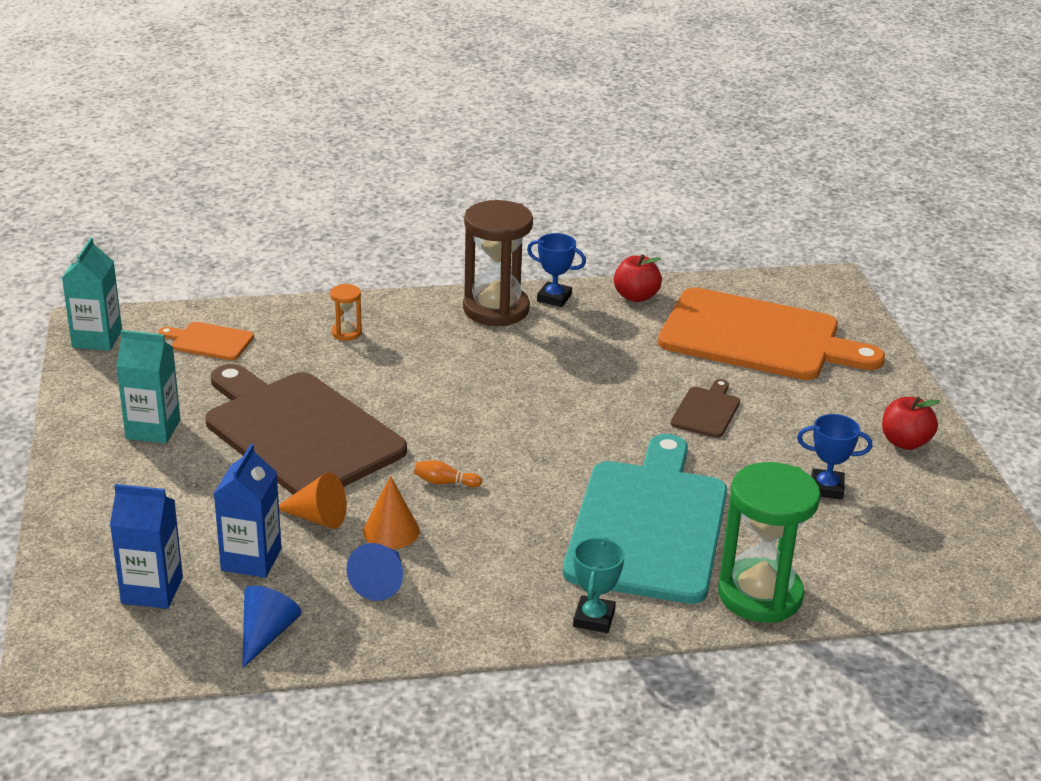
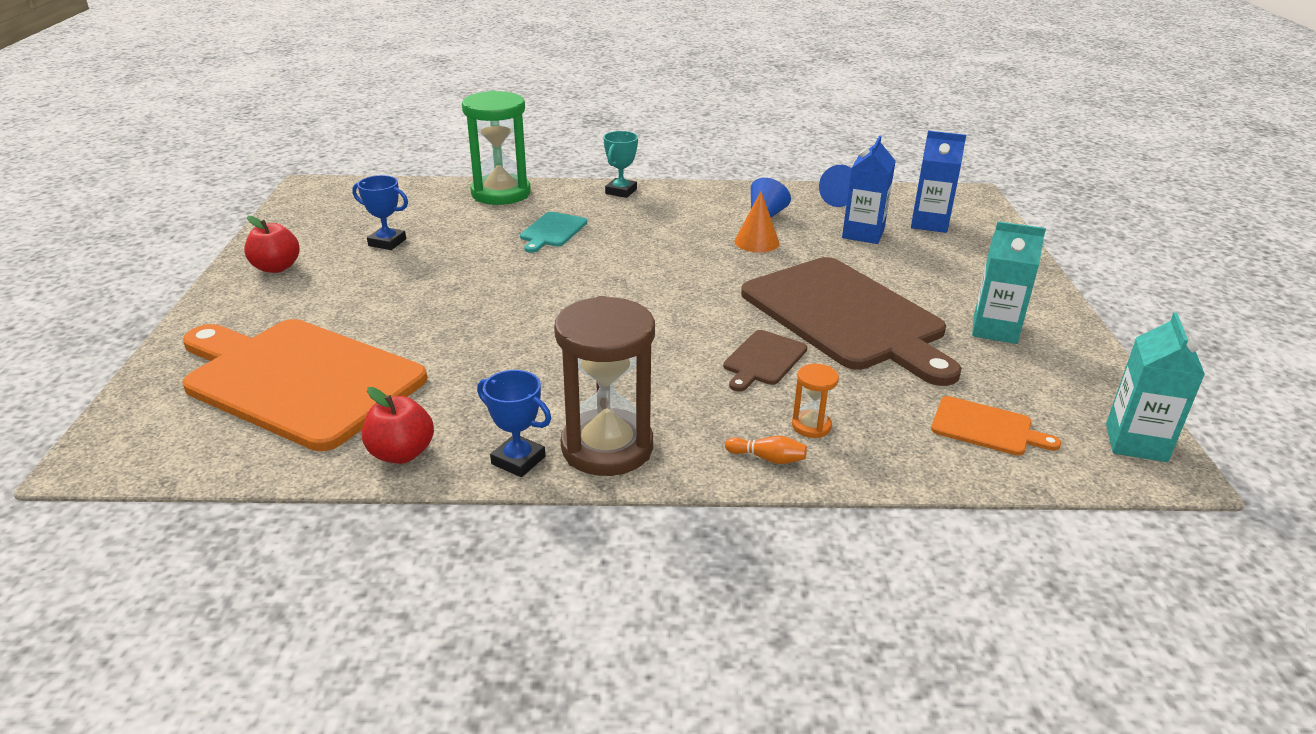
camera: 170 degrees left, 0 degrees up
(317, 517) = (817, 254): orange cone -> none
(445, 482) = (709, 268): orange bowling pin -> orange bowling pin (767, 458)
(648, 525) = (552, 231): turquoise cutting board -> turquoise cutting board, size x0.42
(706, 411) = (434, 306): brown cutting board -> brown cutting board (763, 360)

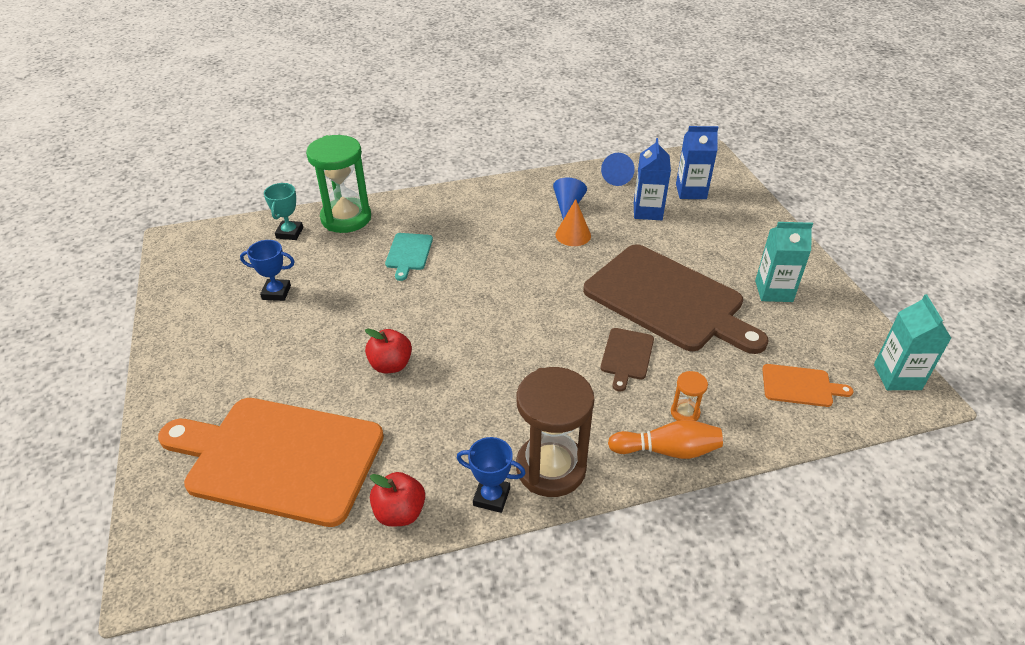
camera: 15 degrees left, 10 degrees up
(276, 267) = (194, 340): red apple -> red apple (390, 365)
(621, 191) = (444, 198): turquoise trophy -> turquoise trophy (289, 233)
(767, 458) = (667, 450): orange bowling pin -> orange bowling pin, size x1.83

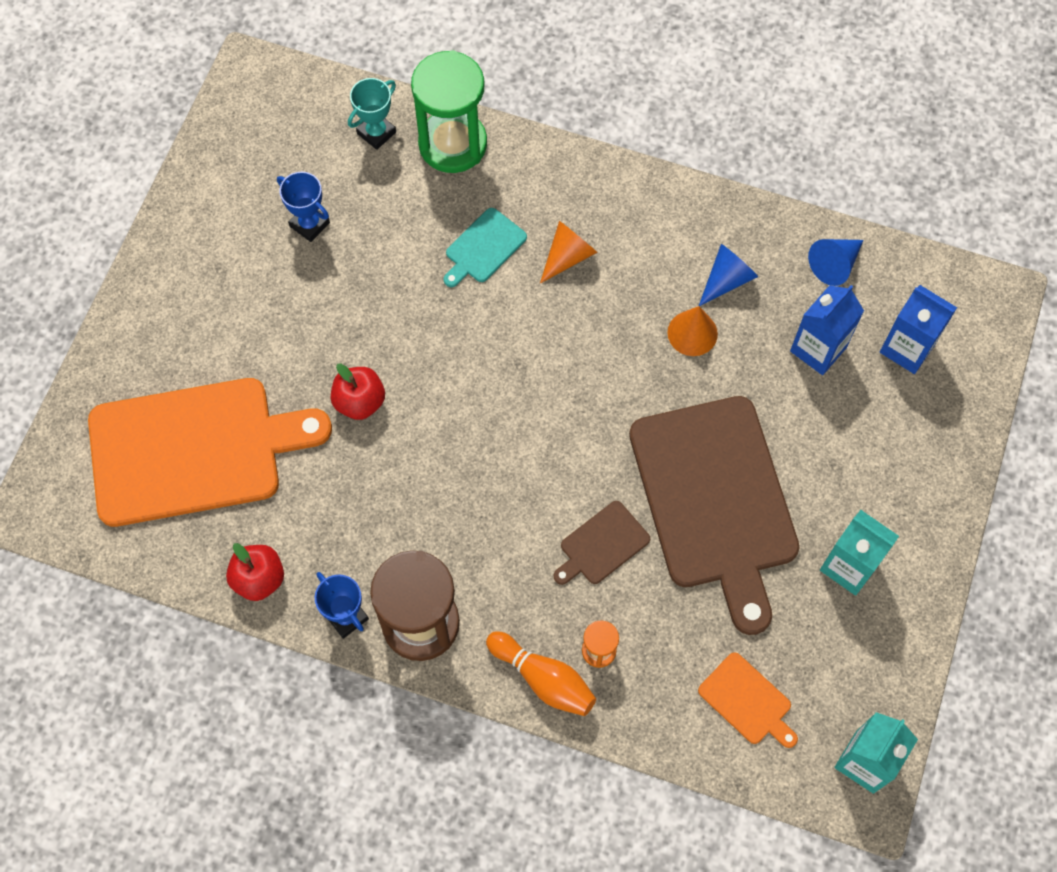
camera: 35 degrees right, 25 degrees up
(279, 458) = (194, 450): orange cutting board -> orange cutting board turned 120 degrees clockwise
(466, 235) = (568, 256): none -> orange cone

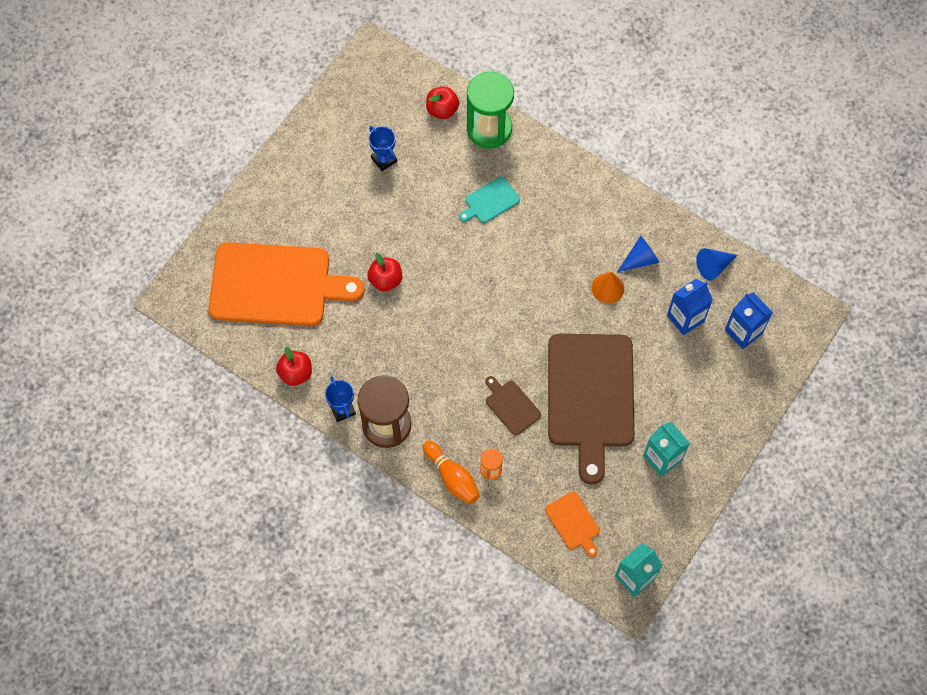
camera: 15 degrees right, 0 degrees up
(376, 133) = (442, 110): turquoise trophy -> red apple
(568, 256) = (542, 220): orange cone -> none
(602, 545) = (511, 406): brown cutting board -> brown cutting board turned 75 degrees clockwise

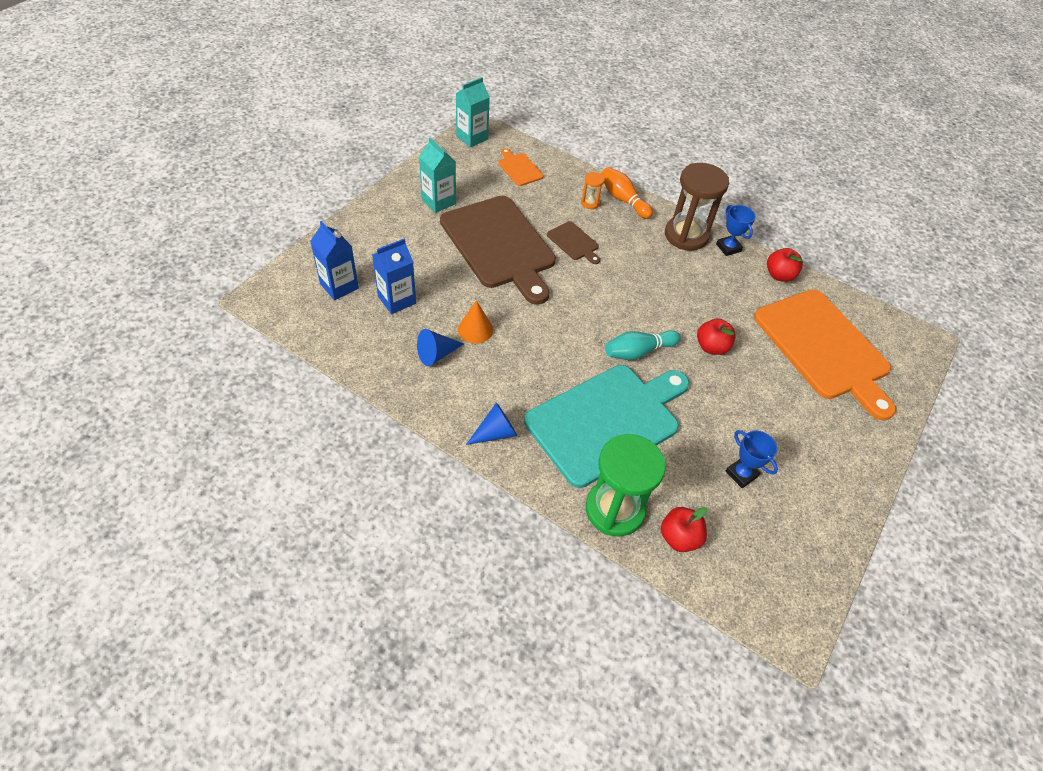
camera: 175 degrees right, 15 degrees down
(276, 285) = (824, 348): orange cutting board -> orange cutting board turned 120 degrees counterclockwise
(456, 271) = (638, 351): none -> turquoise bowling pin
(490, 201) = (607, 421): turquoise cutting board -> turquoise cutting board, size x2.37
(590, 396) = (499, 245): brown cutting board -> brown cutting board turned 150 degrees clockwise
(713, 266) = (356, 344): blue cone -> blue cone (495, 433)

